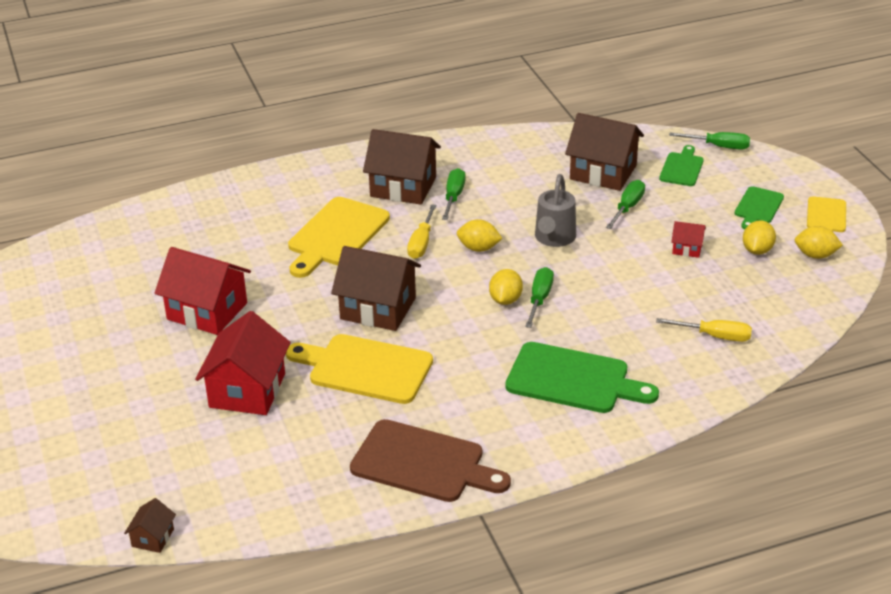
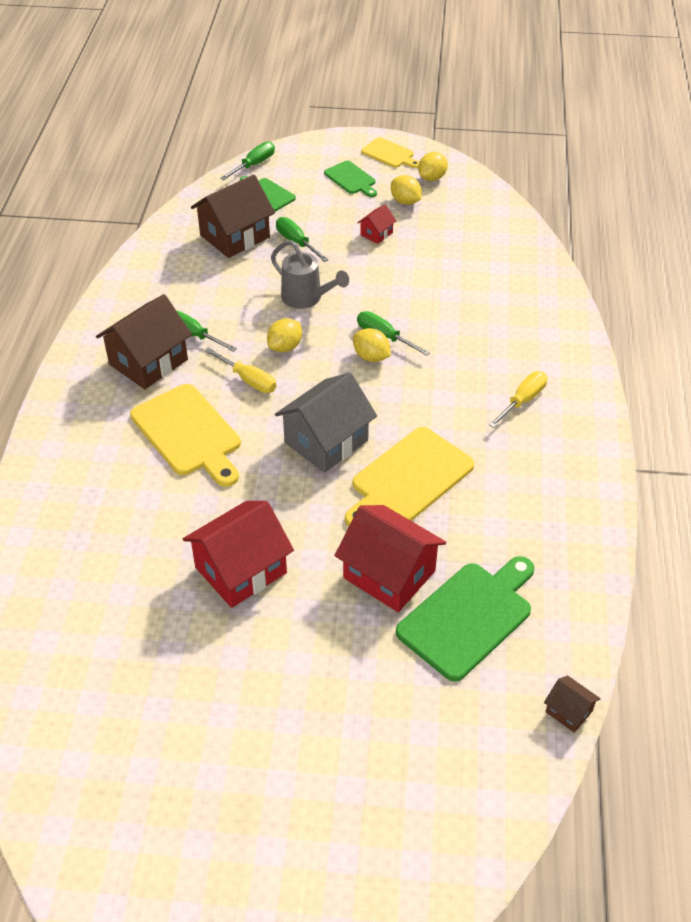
camera: 65 degrees left, 10 degrees up
(378, 308) = (326, 441): brown house -> grey house
(423, 463) = (558, 483): brown cutting board -> none
(573, 379) = (502, 356): green cutting board -> green cutting board (468, 617)
(715, 336) = (495, 263): yellow screwdriver -> yellow screwdriver (523, 400)

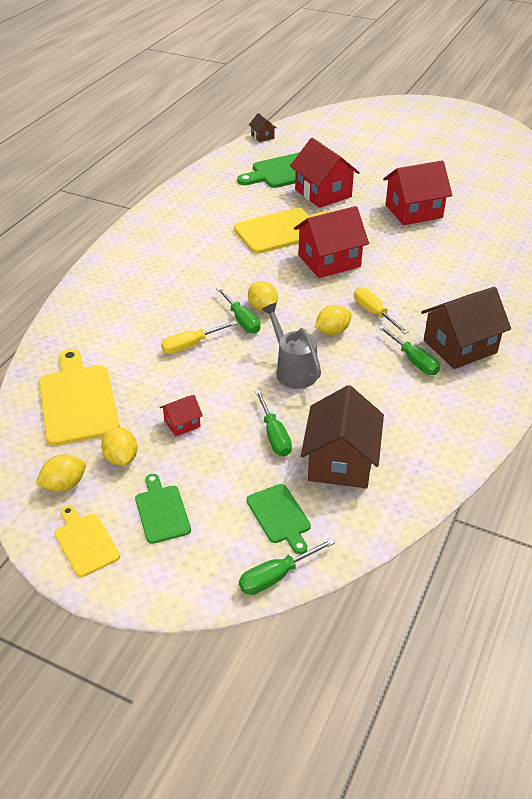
camera: 160 degrees left, 5 degrees down
(188, 433) = (433, 287): yellow cutting board -> yellow cutting board (78, 401)
(235, 236) = (340, 462): brown house -> brown house turned 60 degrees counterclockwise
(326, 441) = (329, 261): grey house -> red house
(523, 400) = (168, 254): yellow screwdriver -> yellow screwdriver (190, 345)

